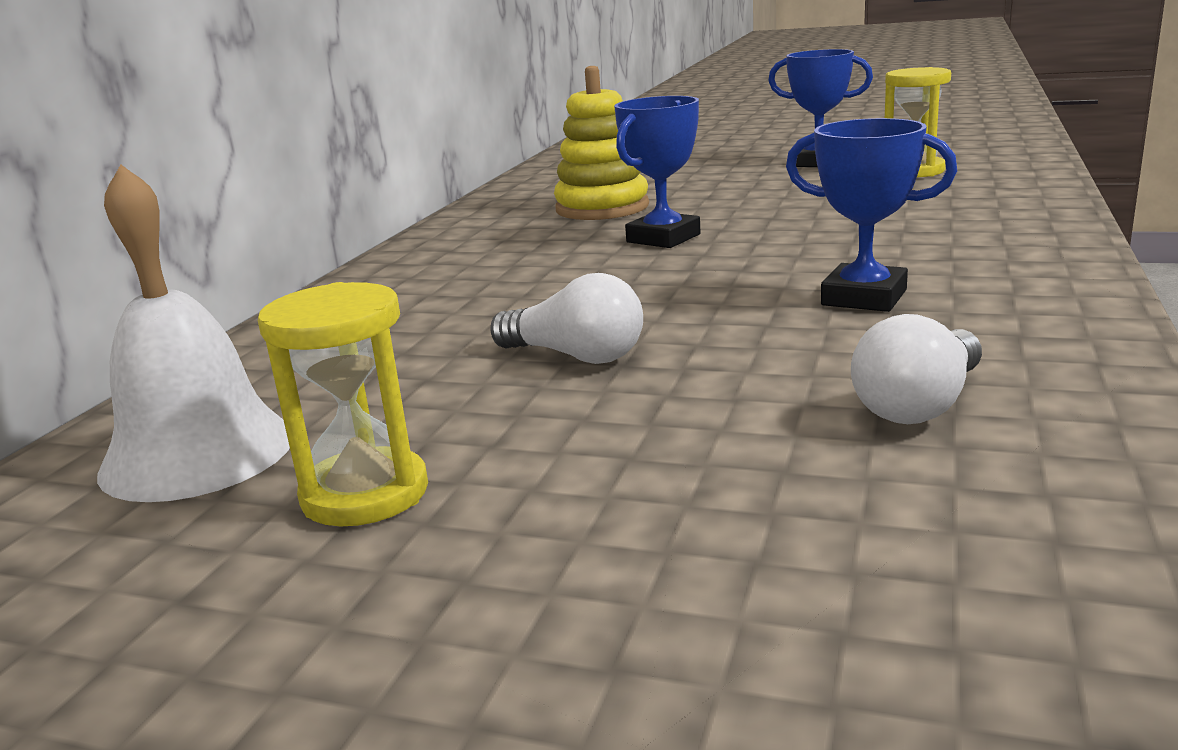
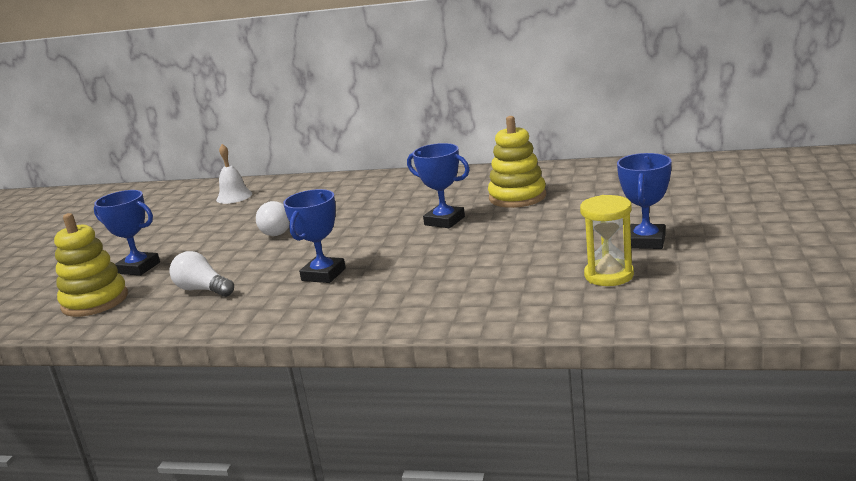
camera: 85 degrees right, 0 degrees up
(198, 453) = (234, 196): white bell -> white bell, size x0.64
(365, 494) = (194, 222): yellow hourglass -> none
(719, 540) = (138, 268): none -> blue trophy
(990, 583) = (95, 301): none -> yellow stacking toy

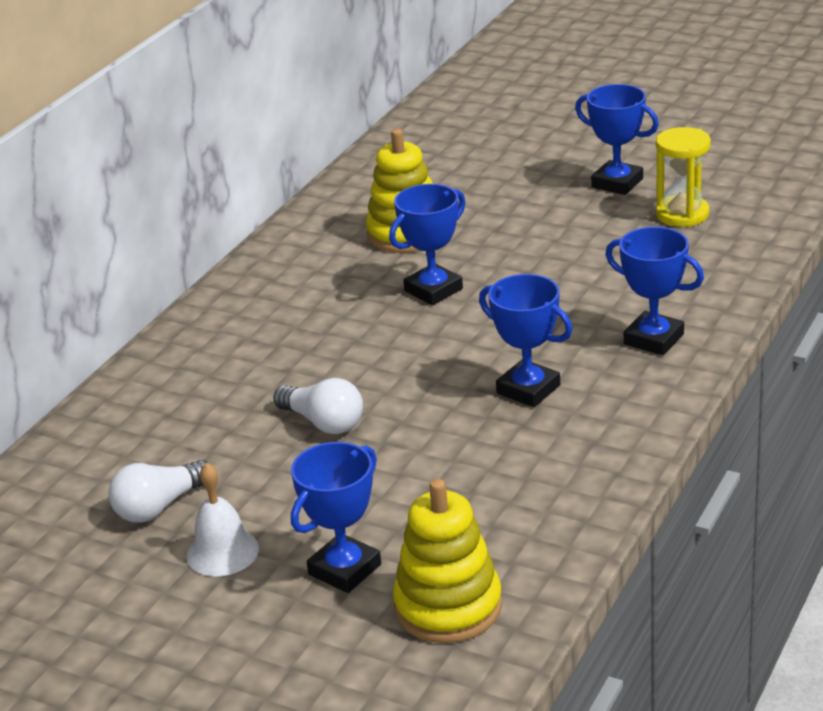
camera: 75 degrees left, 10 degrees up
(203, 290) = (494, 494): white light bulb -> white light bulb (159, 507)
(234, 196) = (97, 476): white bell -> white bell (222, 552)
(399, 302) = (653, 339): none -> blue trophy

